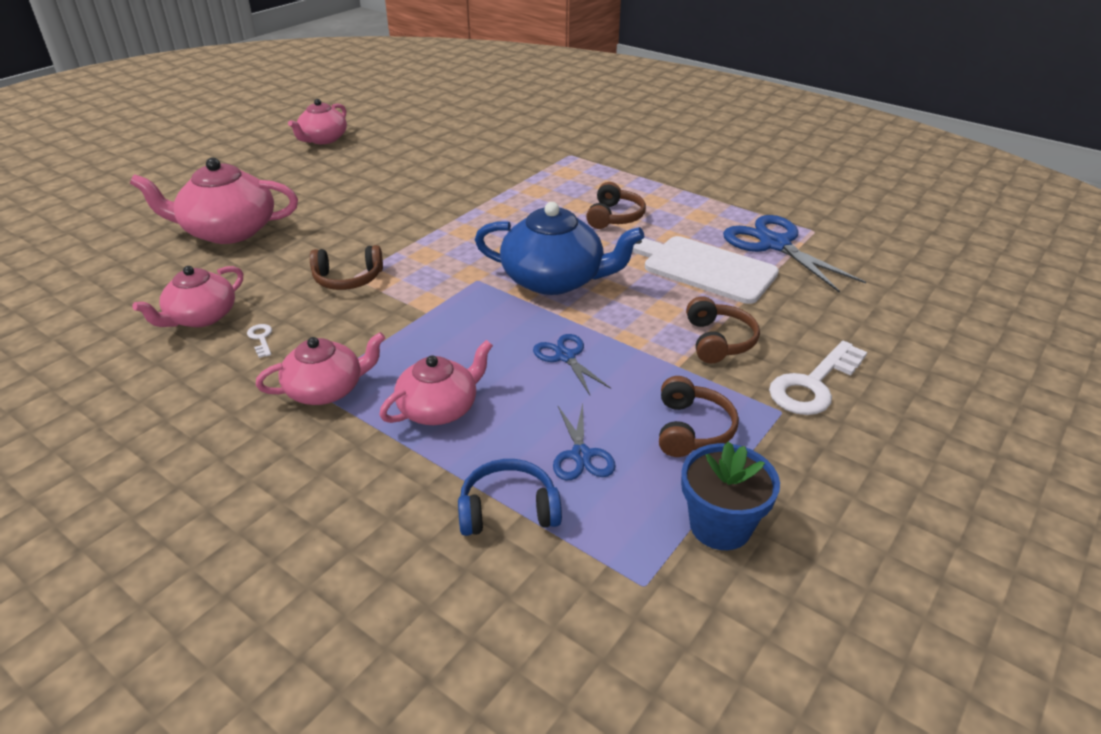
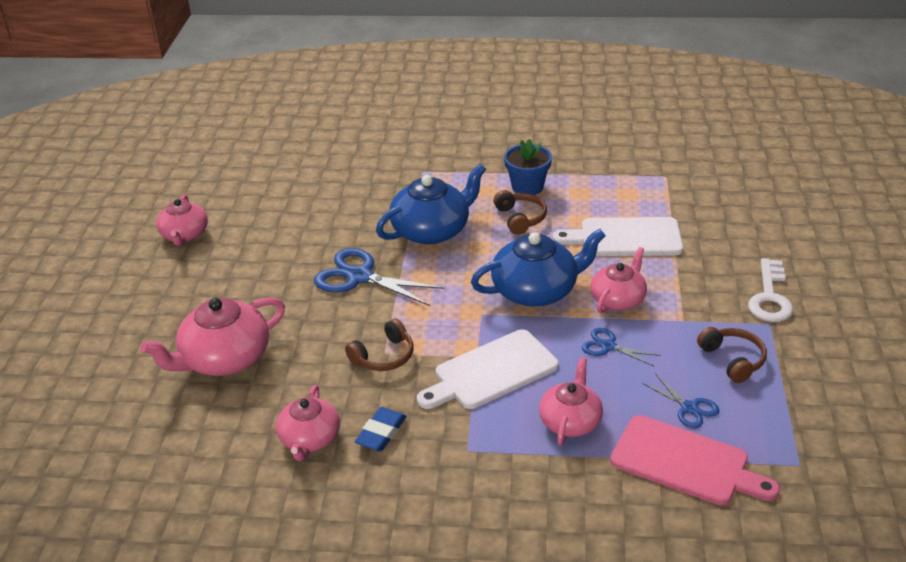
camera: 30 degrees left, 0 degrees up
(261, 338) = (381, 433): white key -> blue eraser
(326, 390) = (479, 446): pink teapot -> pink teapot (618, 299)
(423, 331) = (491, 372): none -> white cutting board
(508, 510) = (685, 462): blue headphones -> pink cutting board
(520, 199) = (432, 230): none -> blue teapot
(718, 341) = (689, 291): brown headphones -> none
(720, 526) = (803, 411): blue flower pot -> blue flower pot (527, 187)
(774, 244) = (651, 198): blue scissors -> blue scissors (359, 277)

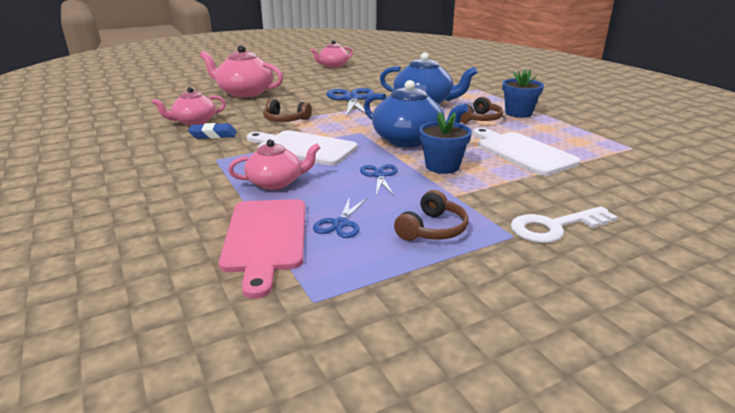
camera: 55 degrees right, 10 degrees down
(618, 299) = (442, 166): pink teapot -> blue flower pot

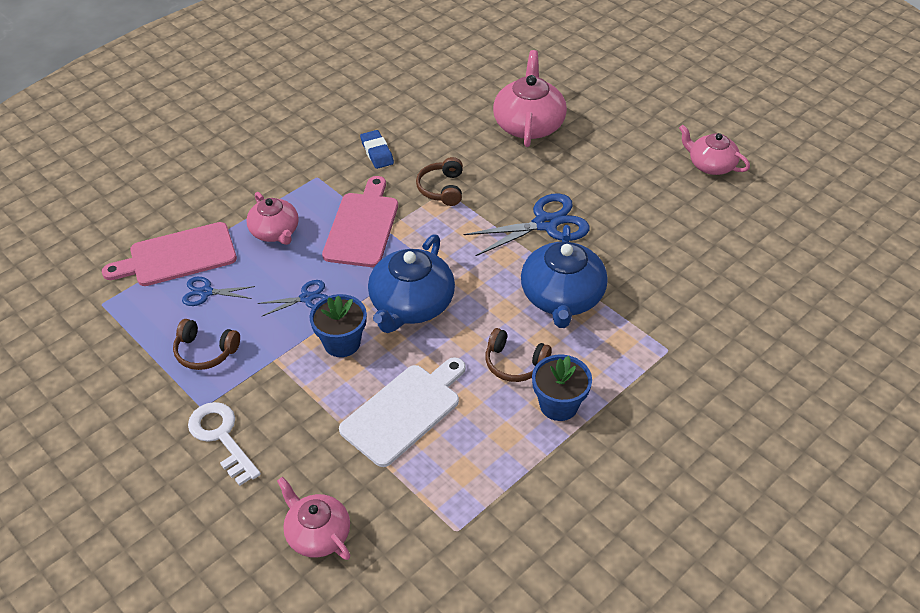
camera: 75 degrees right, 20 degrees up
(194, 122) = (410, 125): pink teapot -> pink teapot (317, 534)
(303, 148) = (362, 226): white cutting board -> pink cutting board

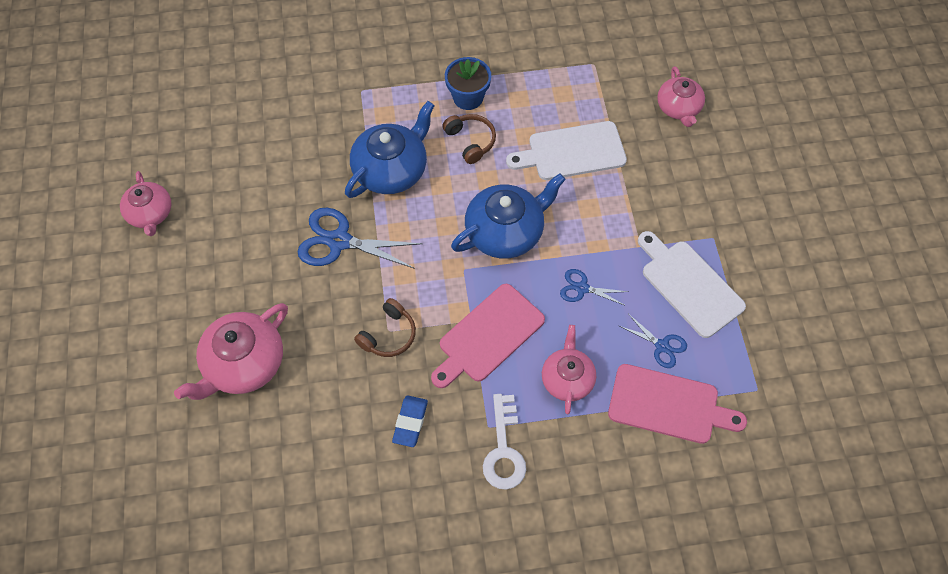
camera: 145 degrees left, 15 degrees up
(205, 352) = (689, 285): brown headphones -> white cutting board
(221, 437) = (709, 206): white key -> white key (504, 450)
(342, 343) = (580, 230): blue flower pot -> none

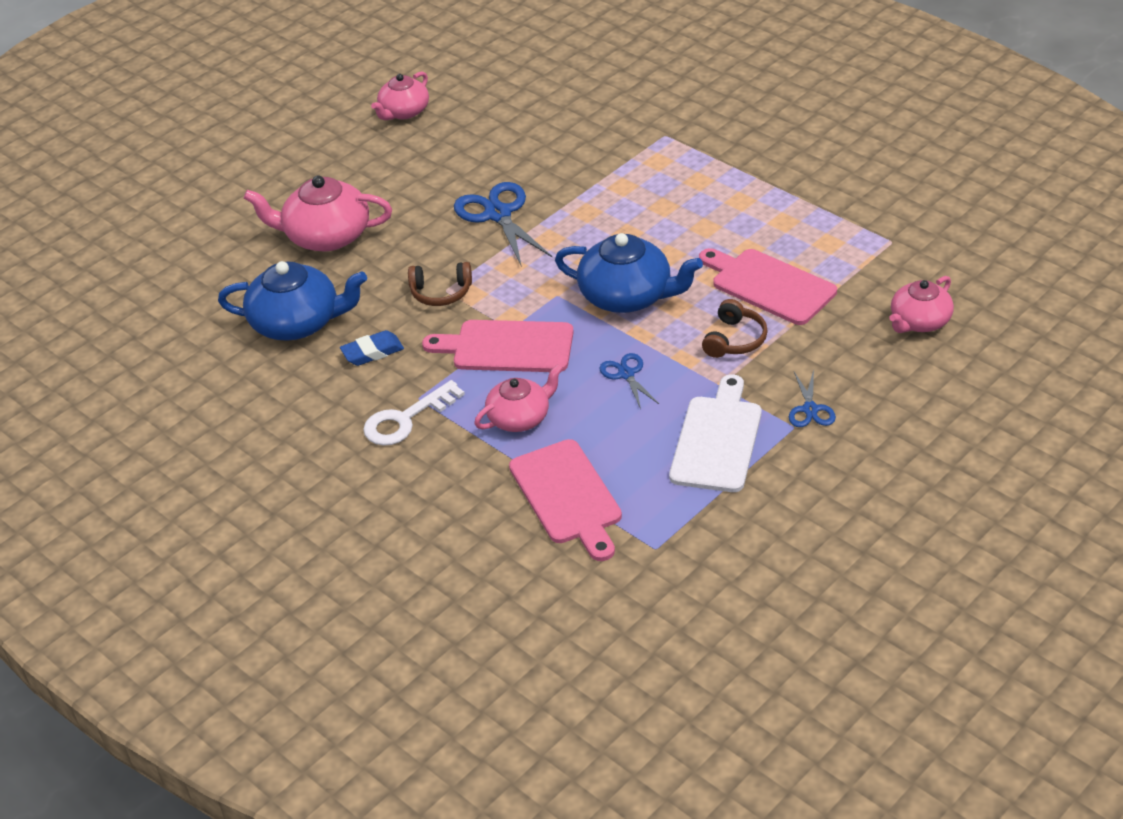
camera: 55 degrees right, 20 degrees down
(391, 169) = (605, 198): blue teapot -> blue teapot (297, 323)
(468, 97) = (742, 193): blue flower pot -> none
(471, 141) = (696, 222): brown headphones -> brown headphones (735, 340)
(572, 152) = (769, 285): white cutting board -> pink cutting board
(662, 346) = (626, 458): blue scissors -> blue scissors (810, 409)

